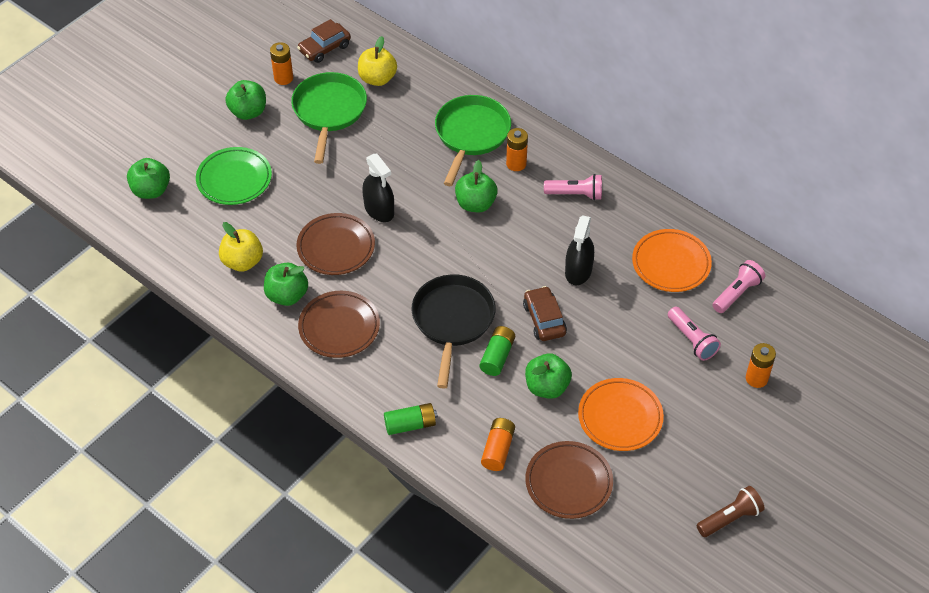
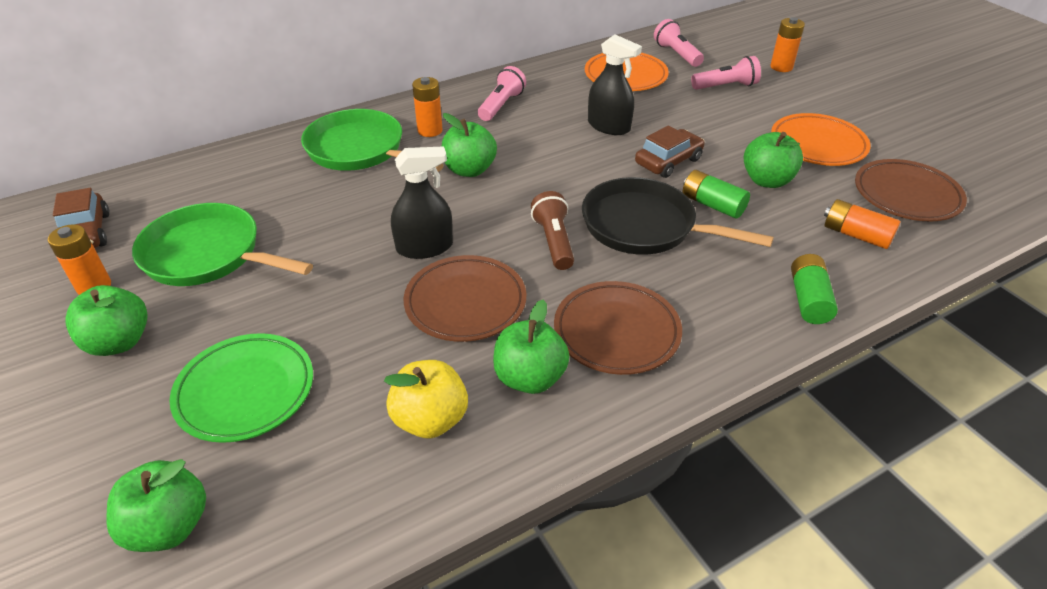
camera: 70 degrees left, 10 degrees down
(377, 78) = (195, 199): yellow apple -> none
(544, 319) = (668, 161): brown car -> brown car turned 135 degrees clockwise
(730, 518) = (948, 114): brown flashlight -> brown flashlight (554, 241)

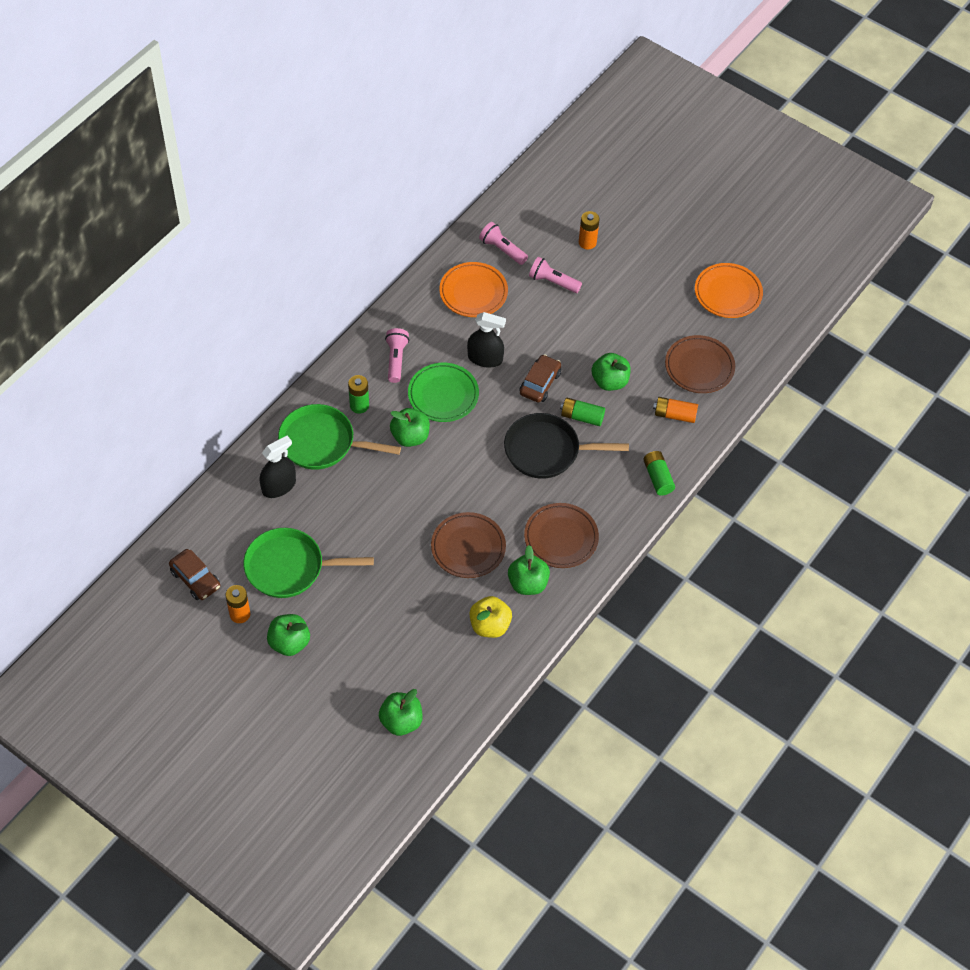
camera: 25 degrees left, 15 degrees up
(245, 391) = (384, 645): green plate -> green plate (443, 395)
(424, 247) = (420, 515): black spray bottle -> black spray bottle (279, 486)
(430, 130) = (359, 405): orange battery -> green battery
(554, 241) = (496, 483): brown flashlight -> none
(726, 86) = (553, 282): pink flashlight -> pink flashlight turned 120 degrees counterclockwise
(817, 145) = (634, 332): orange plate -> orange plate (728, 293)

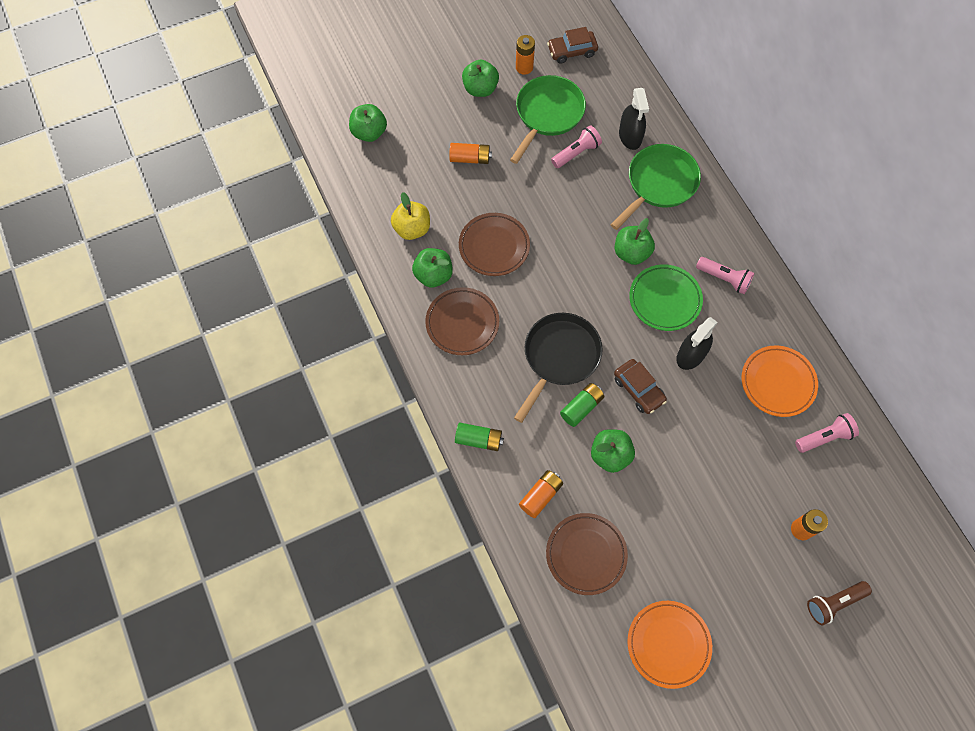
camera: 120 degrees right, 10 degrees up
(359, 405) = (685, 228): green battery -> none
(381, 612) = (470, 158): none -> orange battery
(553, 282) = (760, 466): pink flashlight -> pink flashlight (576, 153)
(629, 208) = (834, 603): none -> brown flashlight

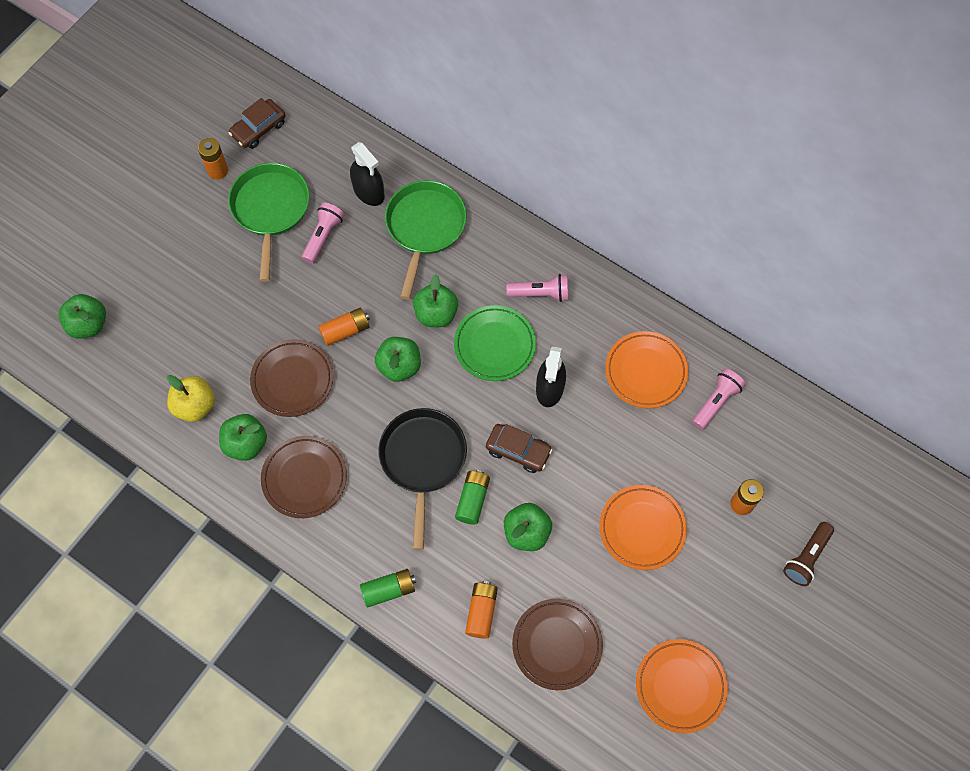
camera: 30 degrees left, 0 degrees up
(470, 158) = (215, 298): orange battery -> orange battery (345, 330)
(480, 89) = (183, 217): green apple -> green apple (399, 366)
(706, 503) = (642, 528): none -> orange plate

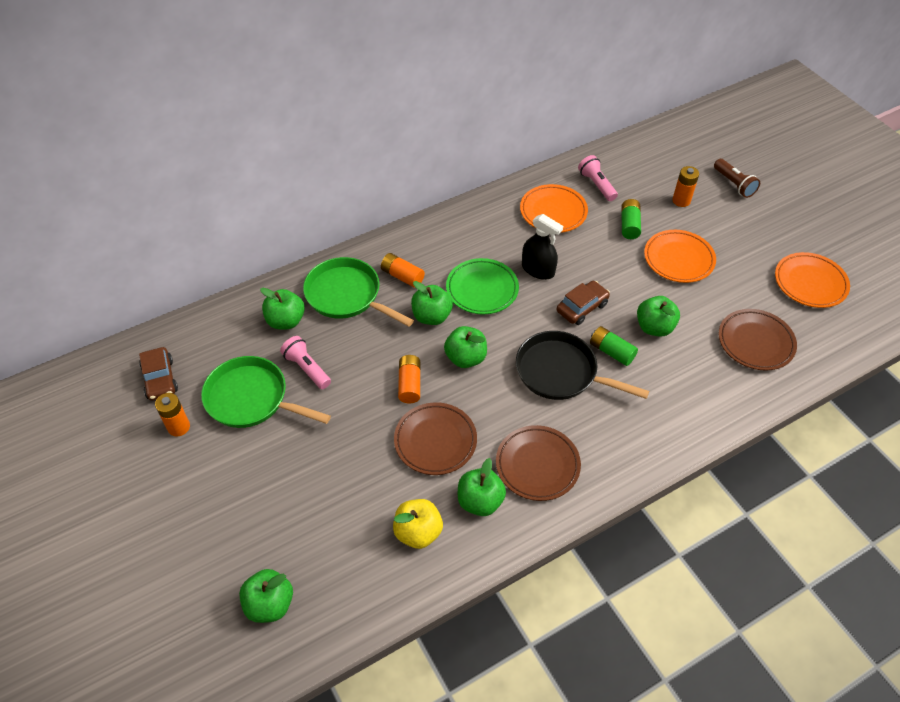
camera: 65 degrees left, 15 degrees down
(368, 192) = (286, 321): black spray bottle -> green apple
(389, 590) = (669, 438): green battery -> green battery (629, 225)
(481, 612) = (711, 380): orange battery -> orange battery (402, 276)
(540, 293) = (453, 246): pink flashlight -> none

